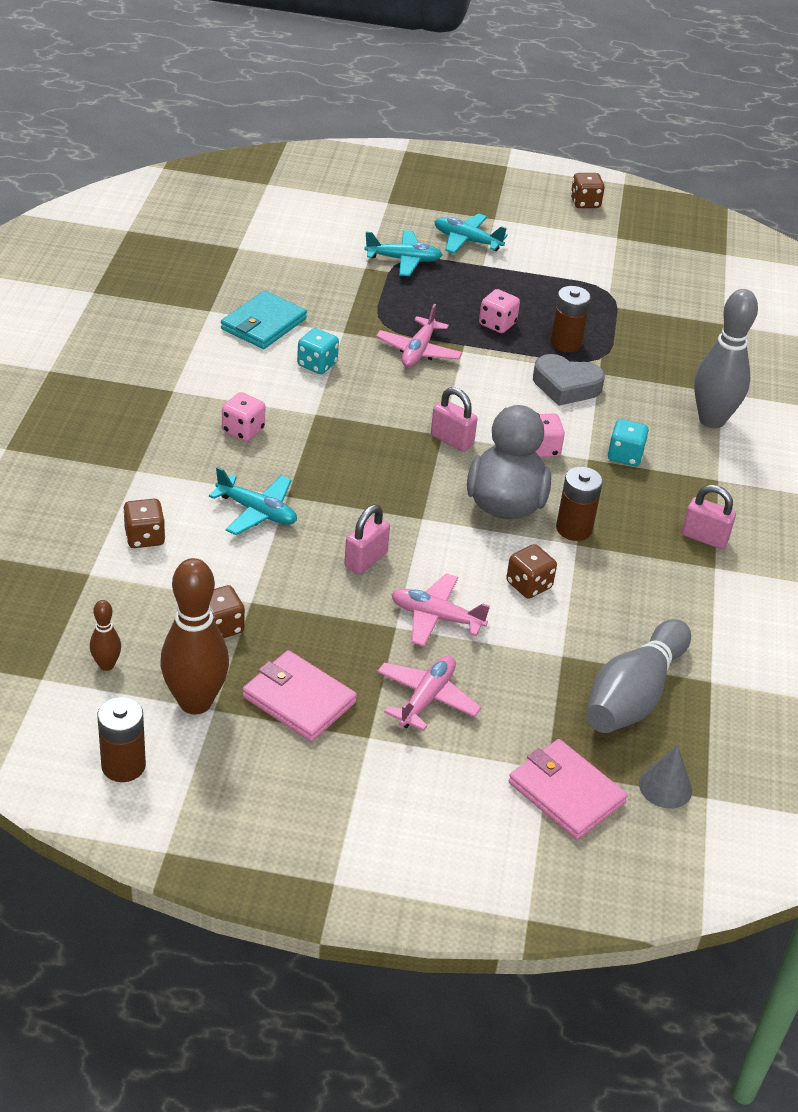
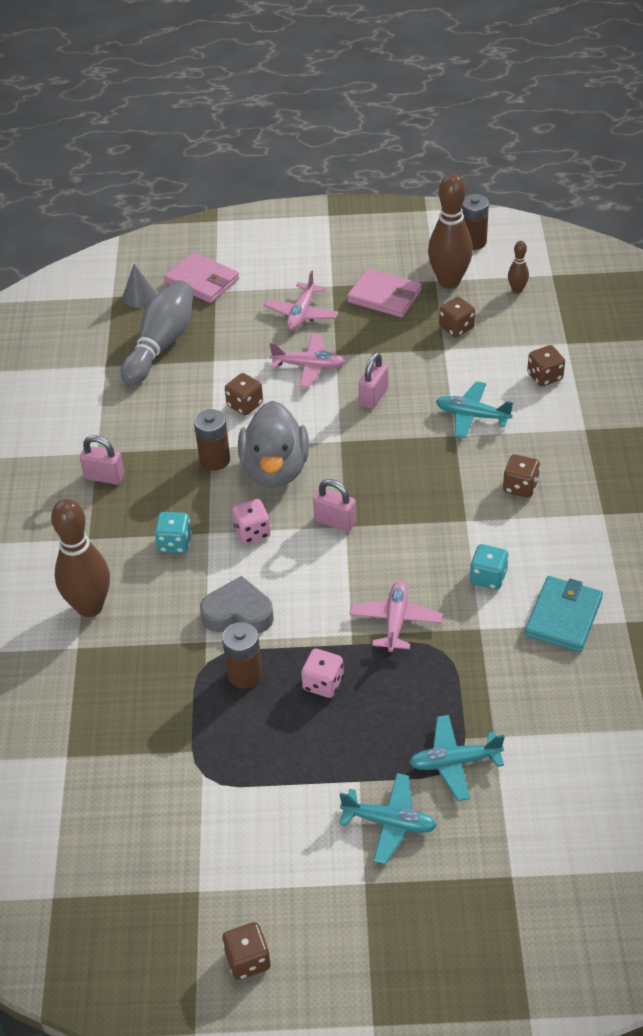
camera: 175 degrees right, 5 degrees up
(243, 430) = (520, 487): pink dice -> brown dice
(712, 420) = (90, 607): grey bowling pin -> brown bowling pin

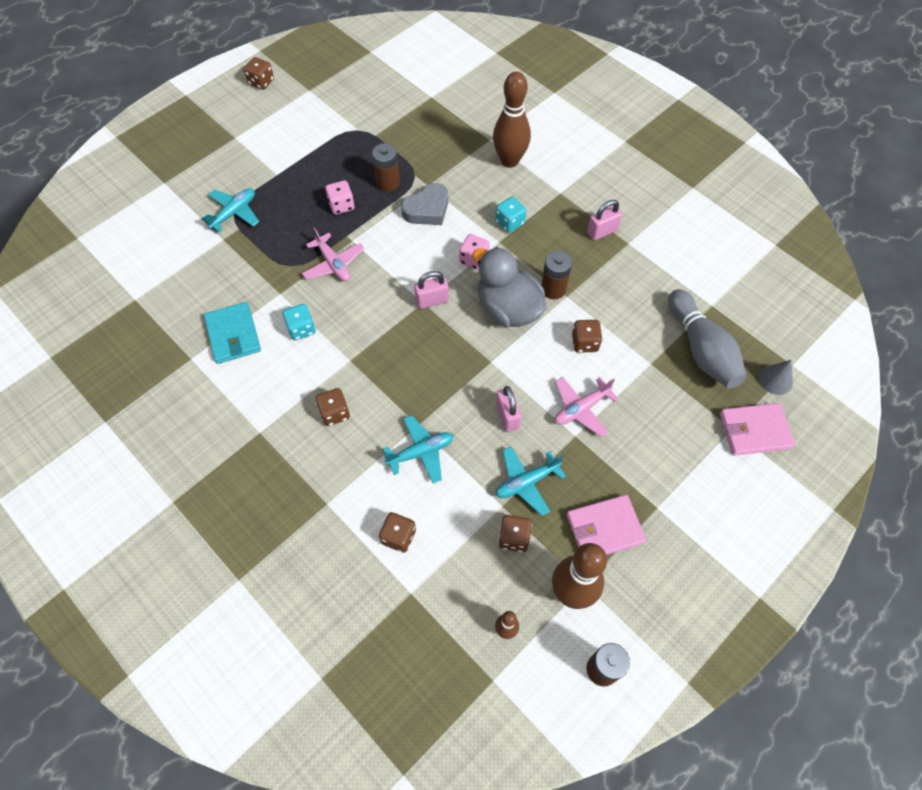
camera: 135 degrees right, 15 degrees up
(301, 314) = (644, 456): pink plane -> none
(389, 822) = (244, 167): turquoise plane -> turquoise plane (526, 482)

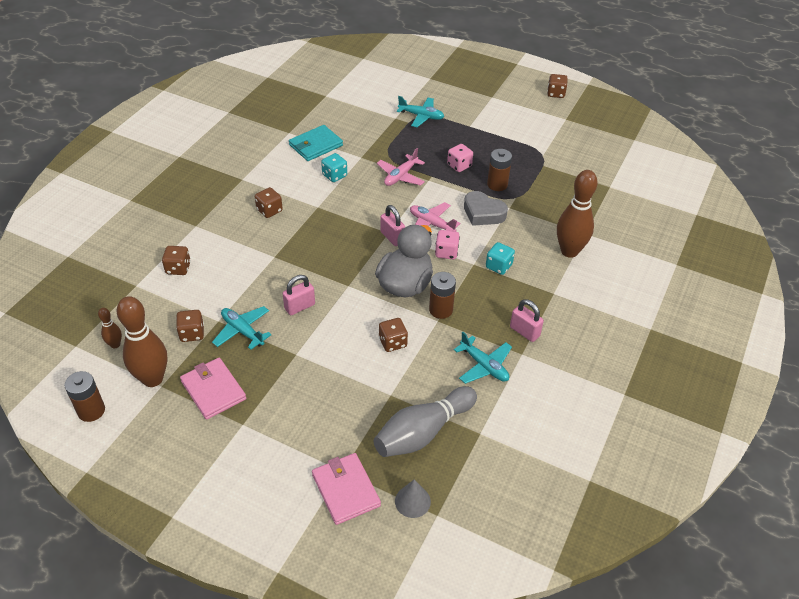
camera: 70 degrees right, 15 degrees down
(421, 452) = (251, 264): turquoise plane -> turquoise plane (484, 366)
(581, 409) = (323, 353): pink plane -> pink plane (431, 224)

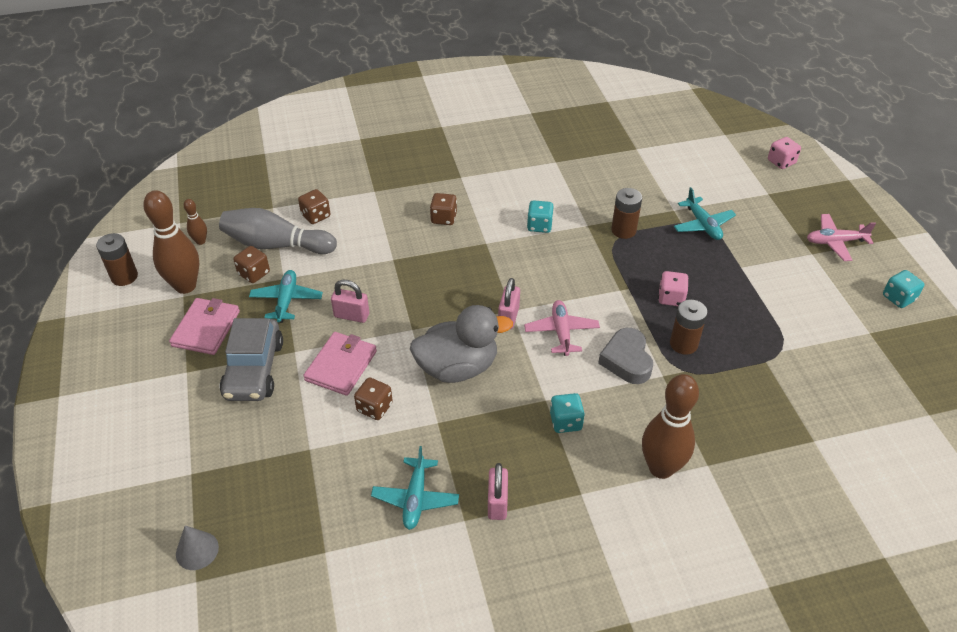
camera: 50 degrees right, 0 degrees up
(287, 385) = (254, 370): none -> grey car
(315, 145) = (562, 188): turquoise wallet -> none
(346, 490) = (171, 491): pink wallet -> pink wallet (341, 366)
(400, 176) = (598, 267): pink plane -> pink plane (835, 242)
(423, 432) = (286, 504): grey bowling pin -> grey bowling pin (276, 245)
(441, 310) = (454, 415): brown battery -> brown battery (623, 230)
(446, 252) = (536, 369): pink dice -> pink dice (781, 162)
(555, 93) = (898, 298): brown dice -> turquoise dice

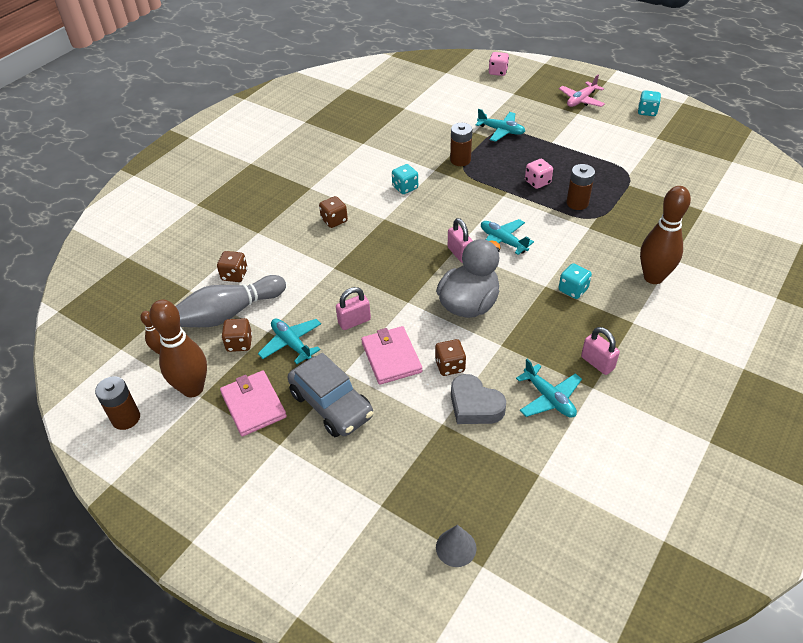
camera: 40 degrees left, 0 degrees up
(561, 332) = (503, 241): pink plane -> turquoise plane
(626, 360) = (559, 232): grey heart -> grey heart (475, 405)

